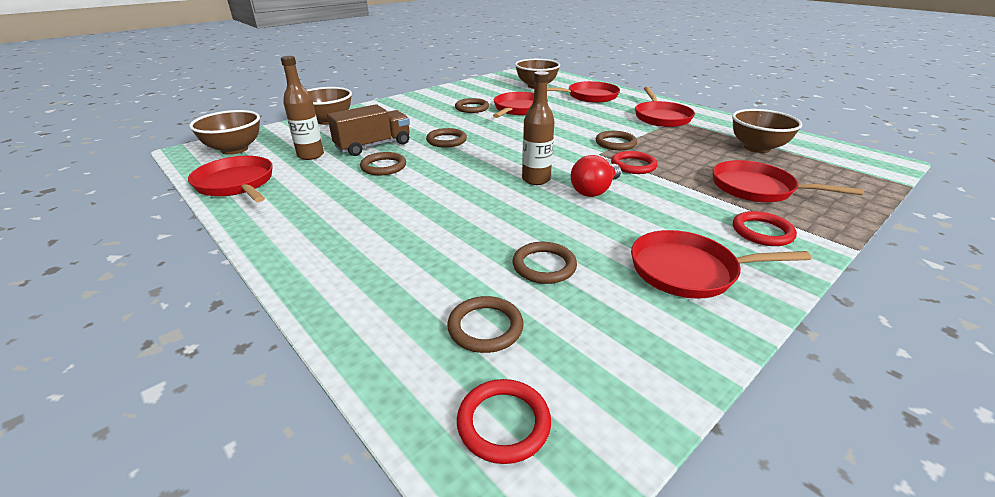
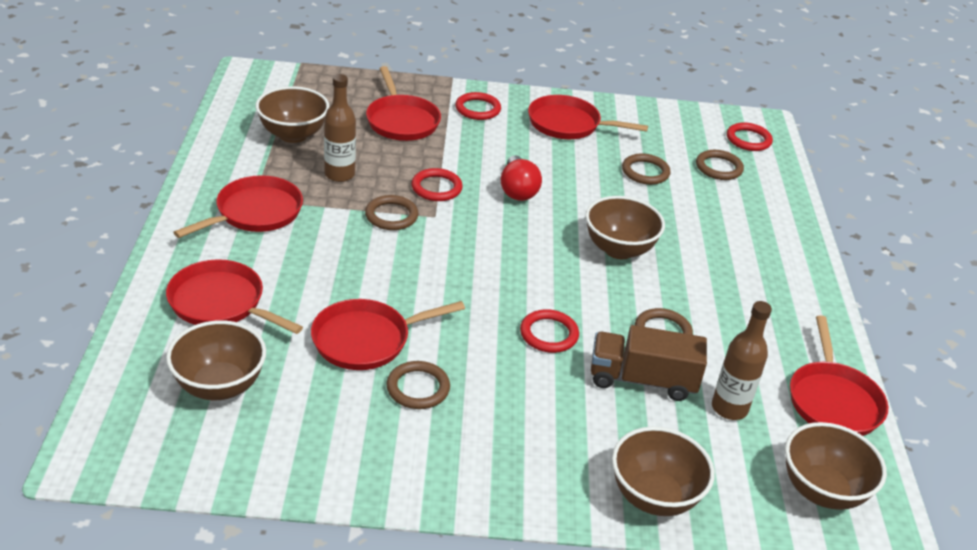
camera: 140 degrees left, 5 degrees up
(446, 140) = (549, 334): brown ring -> red ring
(469, 192) = (619, 249): none -> brown bowl
(536, 179) = (544, 227): brown bottle -> brown bottle (339, 174)
(594, 190) = (517, 190): red light bulb -> red light bulb turned 90 degrees clockwise
(688, 270) = (568, 124): red pan -> red pan turned 150 degrees clockwise

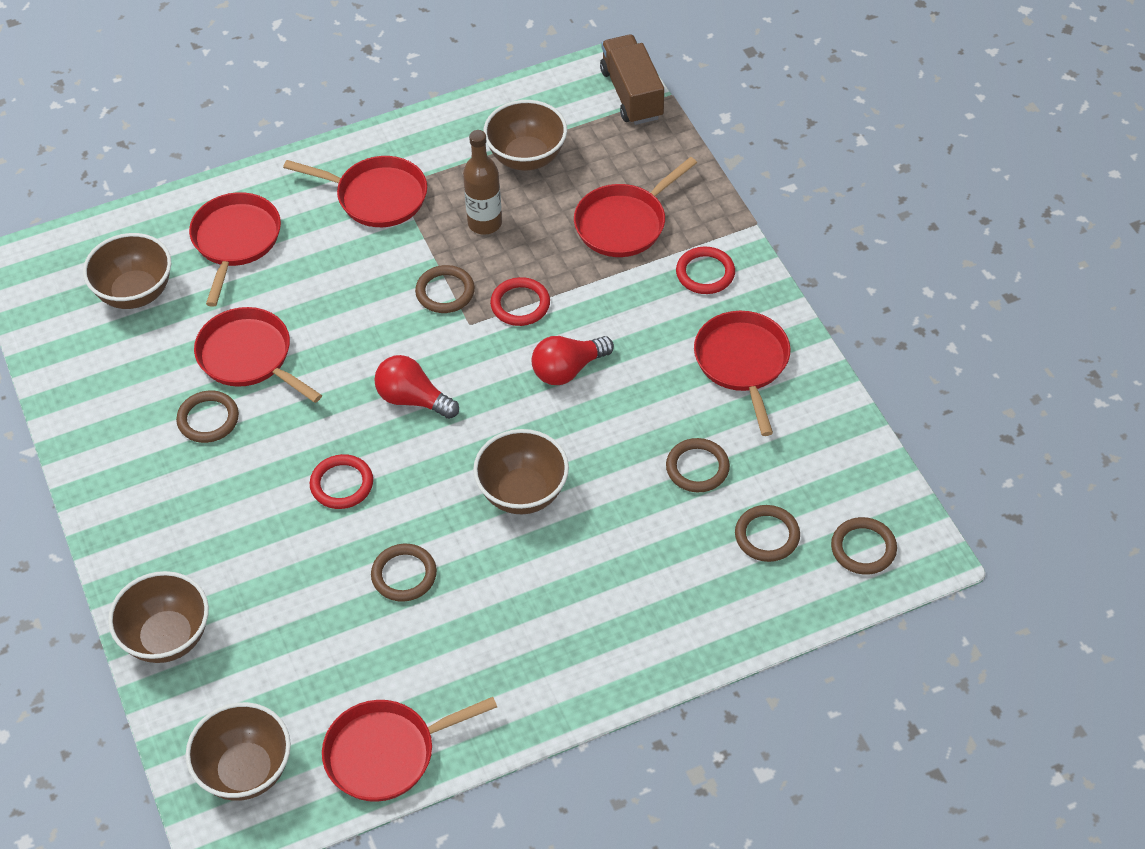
camera: 70 degrees right, 15 degrees up
(488, 268) = (413, 399): none -> red light bulb
(642, 380) = (319, 580): brown truck -> brown truck (632, 94)
(729, 408) = (320, 664): brown bottle -> none
(748, 139) = (863, 548): red ring -> brown ring

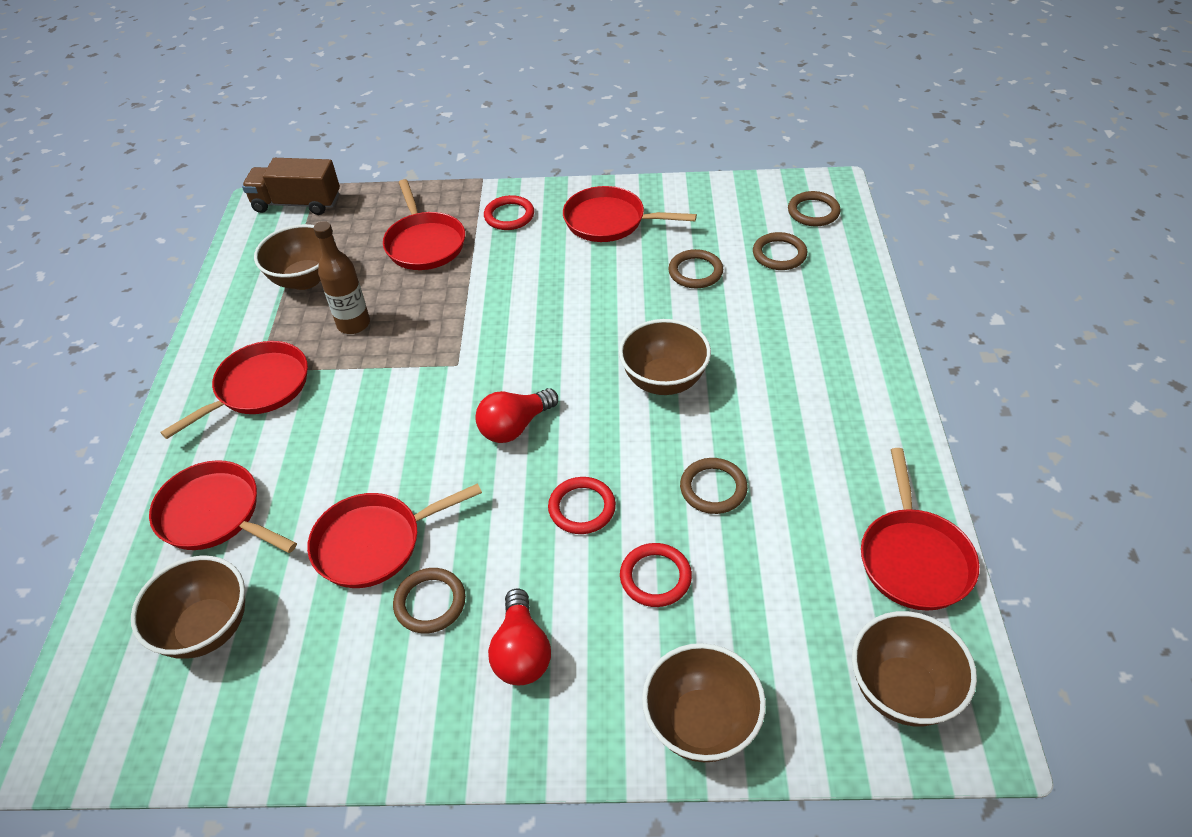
camera: 65 degrees left, 5 degrees down
(445, 292) = (409, 371): brown ring -> none
(520, 304) = (460, 326): red ring -> red ring (655, 577)
(568, 370) = (551, 316): red light bulb -> red light bulb (521, 652)

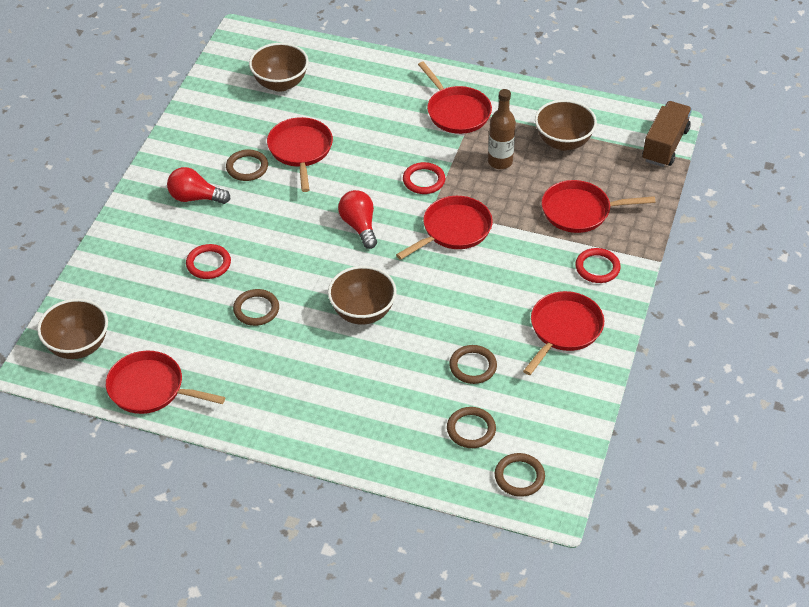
camera: 105 degrees right, 0 degrees up
(214, 514) = (358, 89): red pan -> red pan (453, 230)
(582, 508) = (276, 243): red ring -> red ring (424, 180)
(701, 723) = (113, 257): brown bowl -> none

